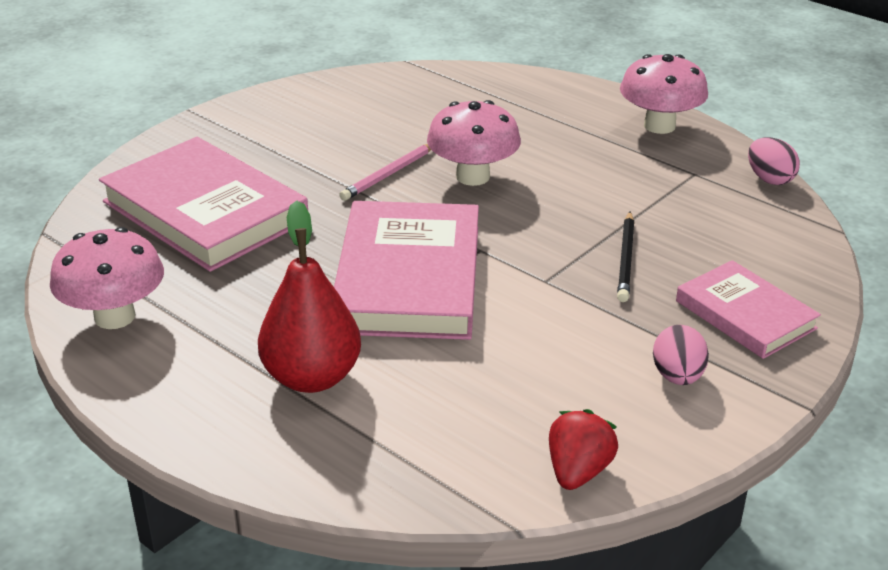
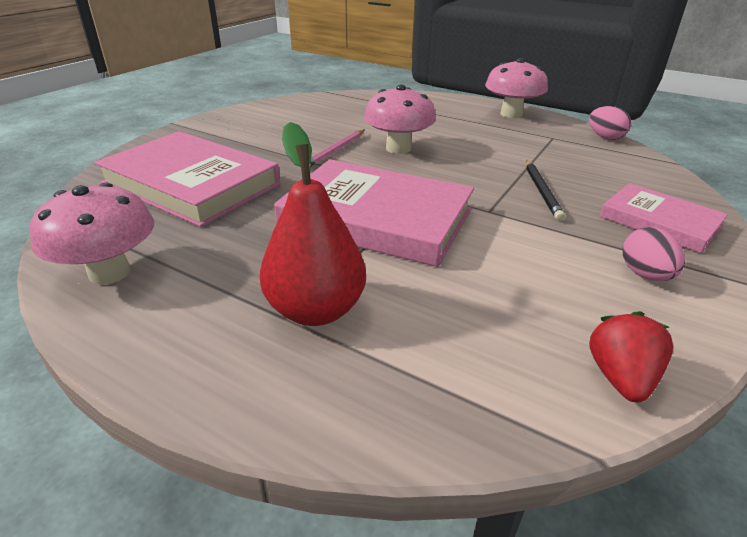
camera: 10 degrees left, 0 degrees up
(408, 278) = (376, 218): pink book -> pink book turned 60 degrees counterclockwise

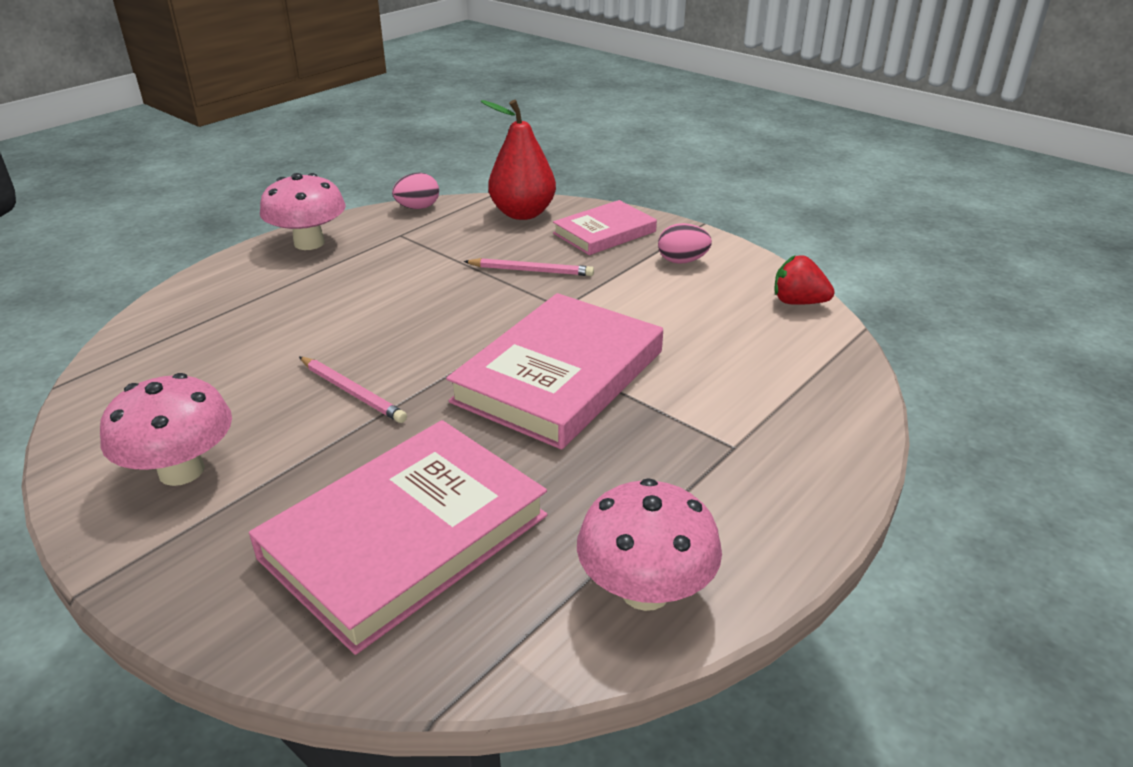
camera: 80 degrees left, 0 degrees up
(315, 310) = (724, 427): red pear -> red pear (522, 213)
(398, 148) = (373, 340): pink mushroom -> pink mushroom (181, 471)
(541, 191) = (531, 271): black pencil -> pink pencil

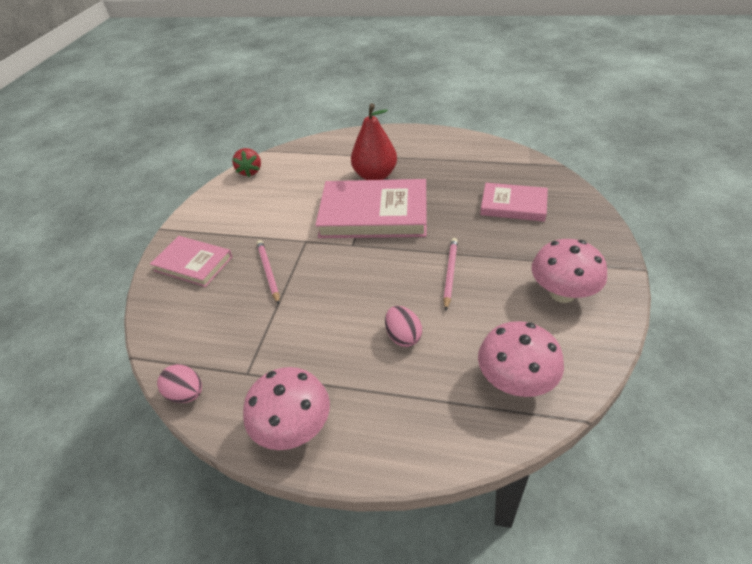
camera: 115 degrees left, 10 degrees up
(405, 536) = (513, 205): pink book -> pink book, size x0.58
(522, 213) = (175, 319): red pear -> red pear (375, 176)
(645, 590) = (475, 150): pink mushroom -> pink mushroom (515, 381)
(682, 261) = (221, 219): pink egg -> pink egg (403, 336)

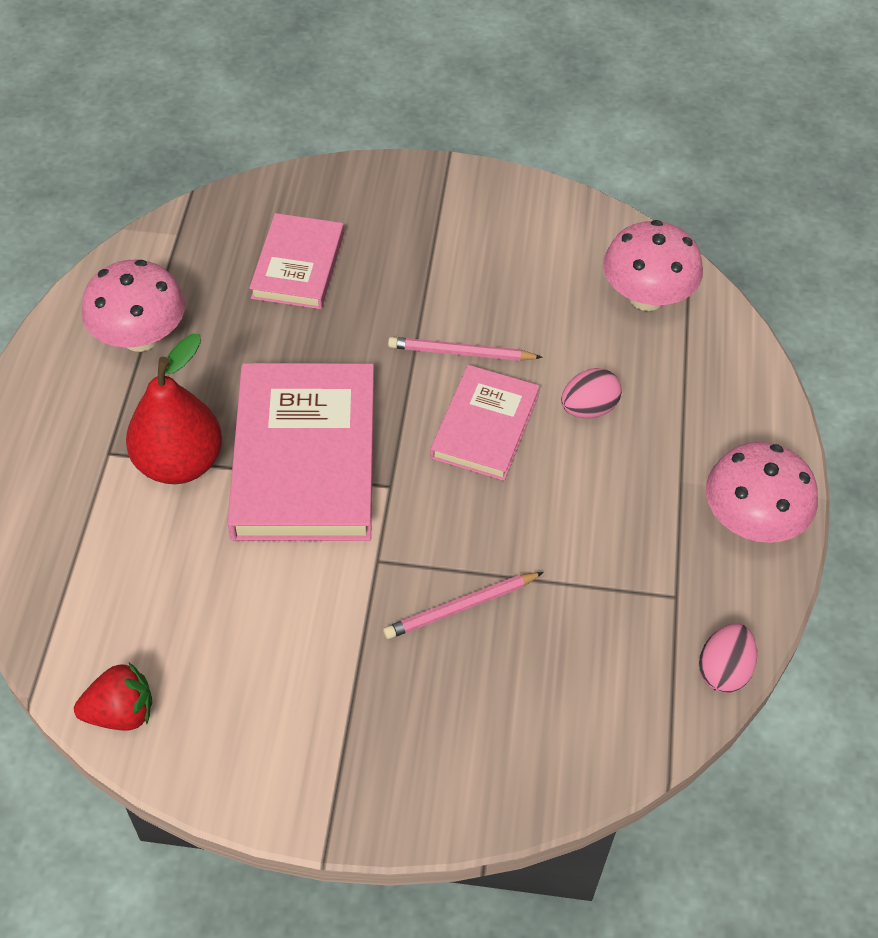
camera: 100 degrees left, 10 degrees up
(193, 264) = (439, 748): pink book -> pink book (485, 426)
(562, 293) = (497, 235): pink mushroom -> pink mushroom (140, 337)

